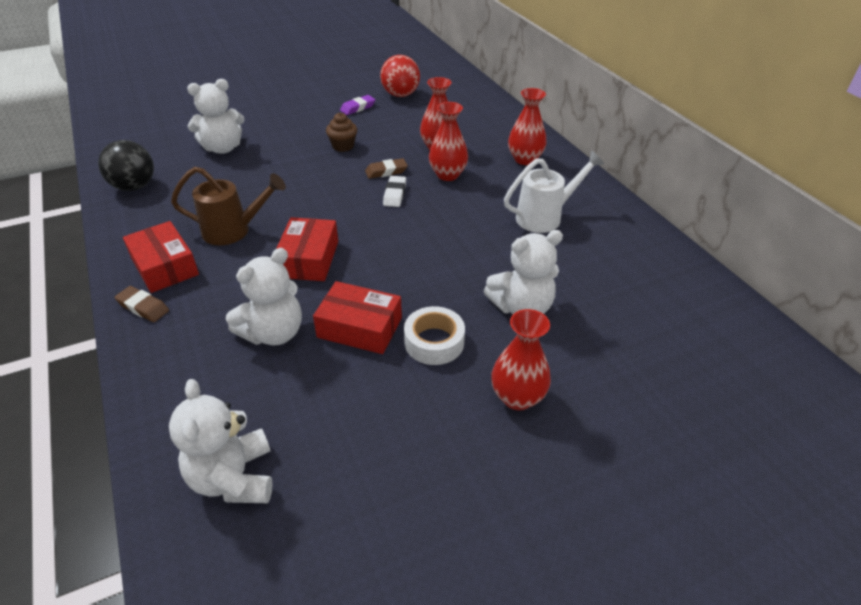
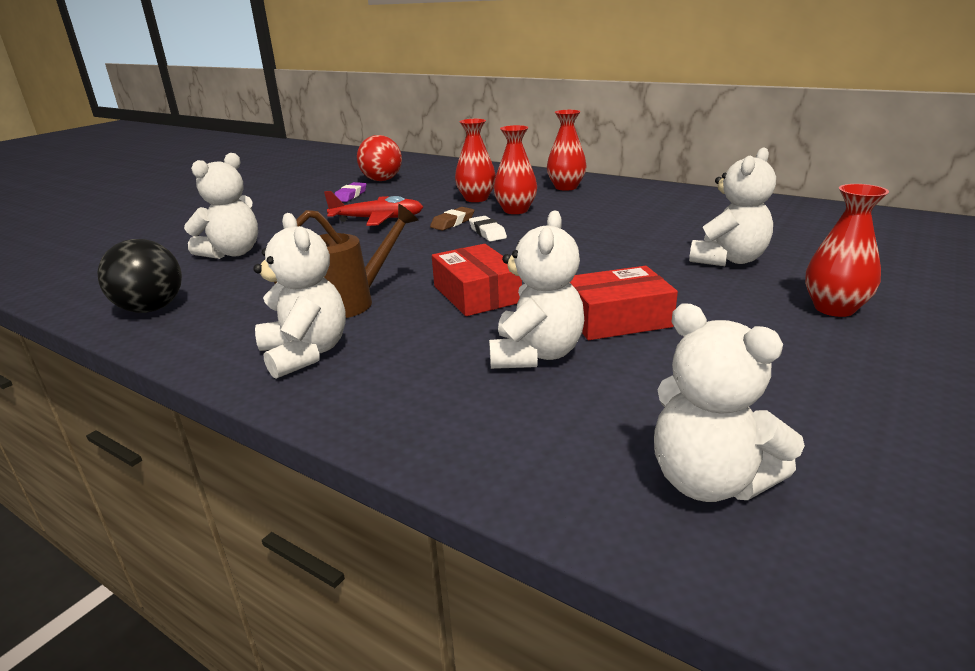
camera: 30 degrees left, 15 degrees down
(143, 307) = (332, 394): brown eraser -> none
(165, 266) = (305, 353): red box -> white teddy bear
(343, 146) = (378, 219): brown cupcake -> red plane
(434, 342) = (702, 303): white tape -> none
(544, 217) = (644, 210): white watering can -> none

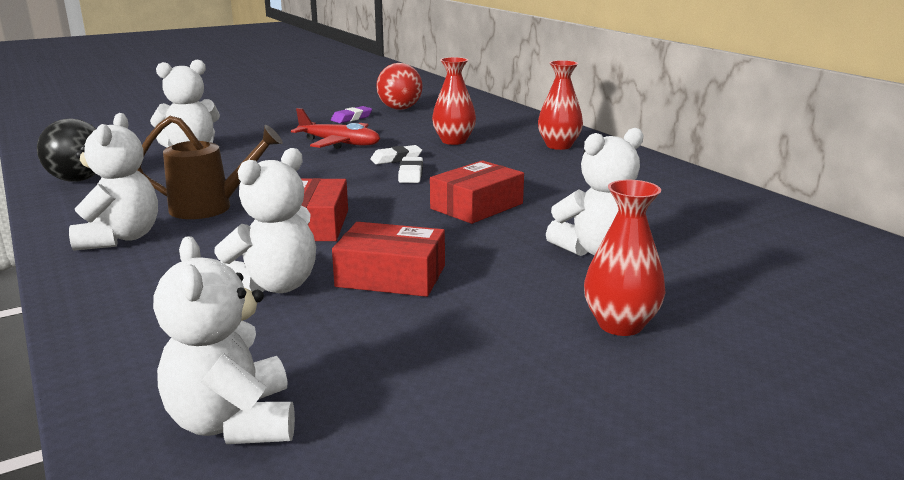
camera: 25 degrees right, 5 degrees down
(452, 222) = (396, 159): brown eraser -> white eraser
(515, 210) = (471, 159): red vase -> none
(585, 246) = (476, 206): none -> red box

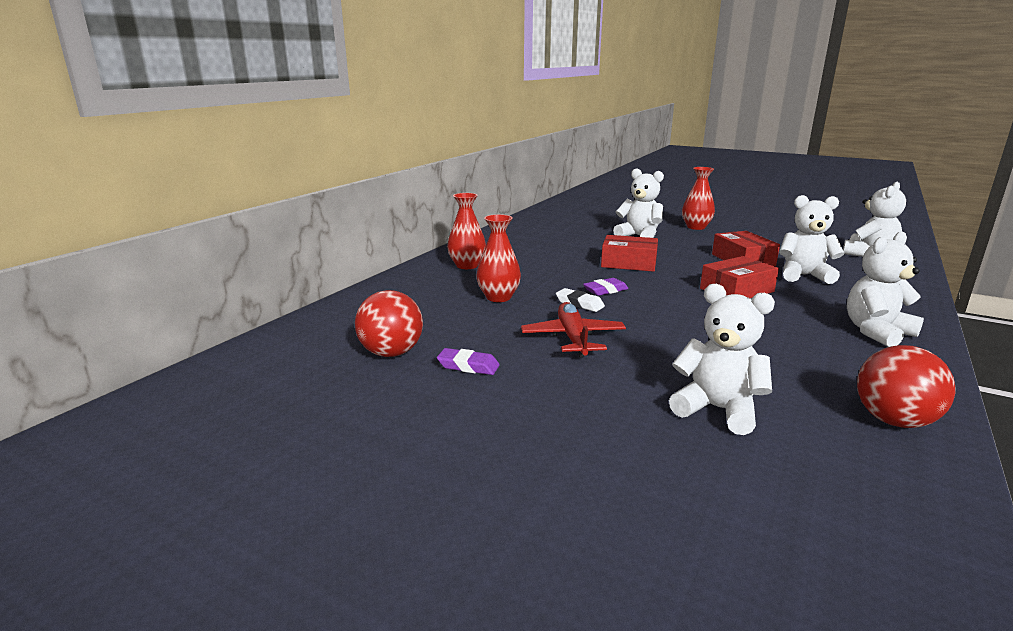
camera: 120 degrees left, 0 degrees up
(78, 180) = (893, 421): black ball -> red ball
(210, 207) = (786, 327): brown watering can -> none
(411, 174) = (605, 290): white eraser -> purple eraser

